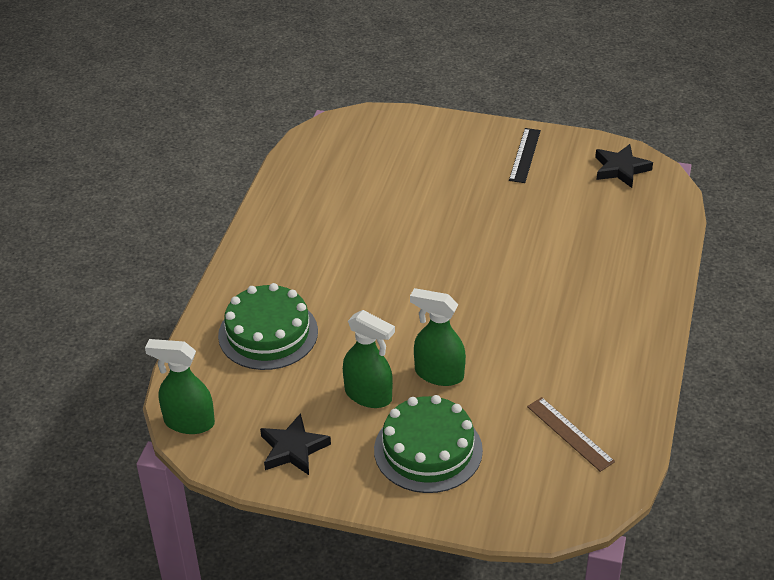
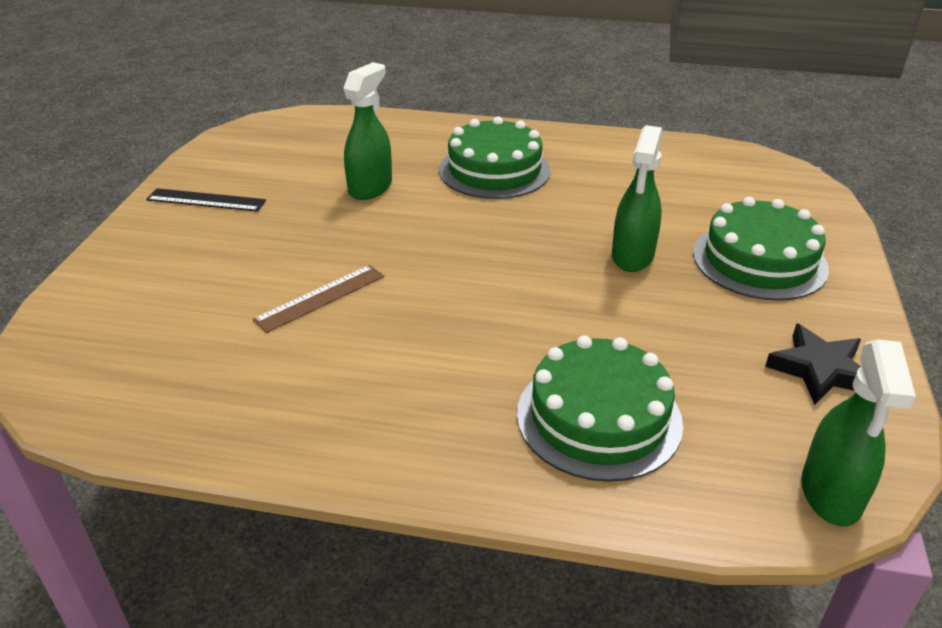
camera: 95 degrees left, 5 degrees down
(368, 395) = (691, 309): green spray bottle -> green spray bottle (370, 187)
(570, 434) = (689, 176): brown ruler -> brown ruler (320, 298)
(577, 305) = (494, 170): none -> green cake
(620, 169) = (256, 142): black star -> none

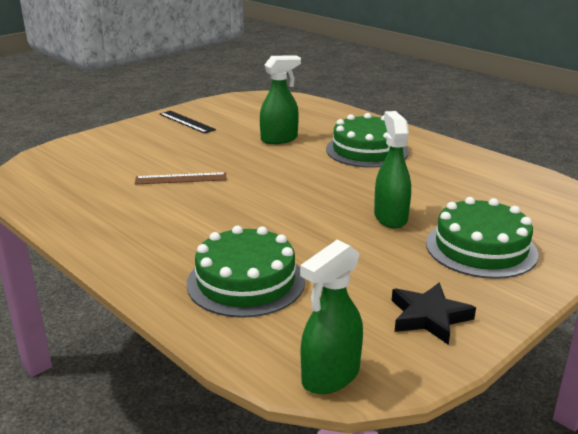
camera: 35 degrees right, 10 degrees down
(632, 256) = (390, 217): green spray bottle -> green spray bottle turned 120 degrees clockwise

